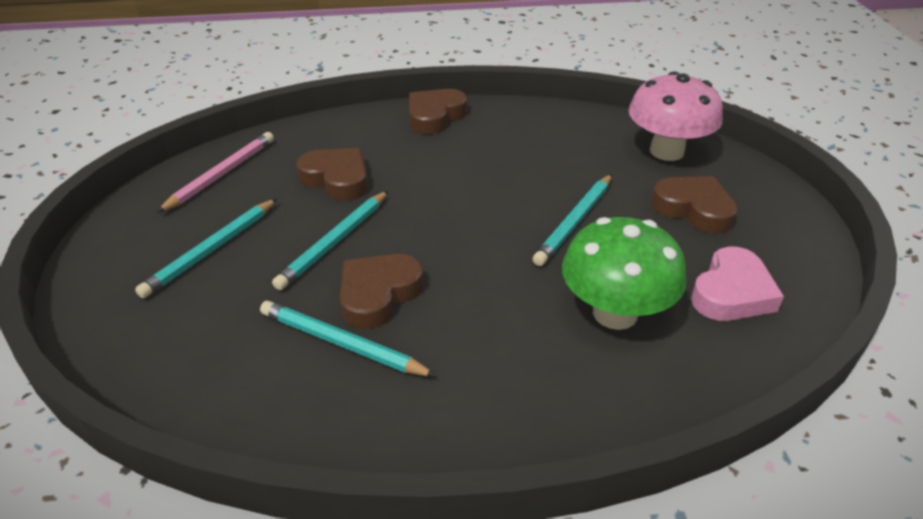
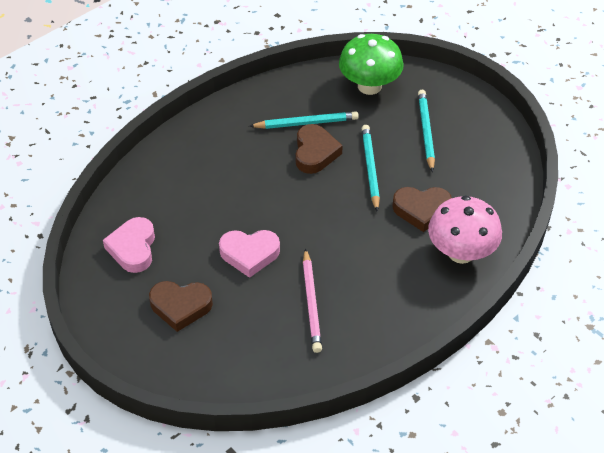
camera: 145 degrees right, 10 degrees up
(222, 174) = (492, 176): pink pencil -> pink pencil (311, 303)
(435, 116) = (425, 306): brown heart -> none
(574, 222) = (249, 254): turquoise pencil -> pink heart
(615, 313) = (189, 203): green mushroom -> green mushroom (369, 86)
(666, 151) = (227, 362): pink mushroom -> pink mushroom (461, 252)

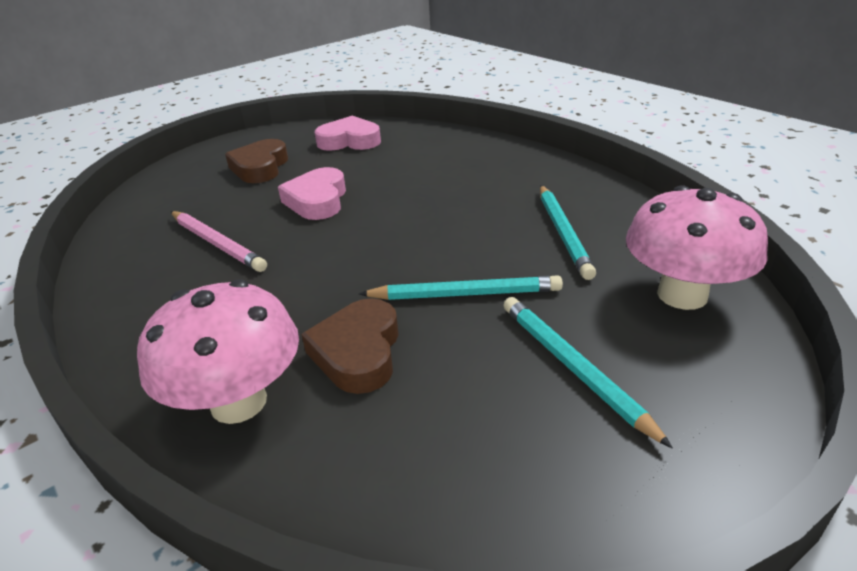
camera: 95 degrees right, 15 degrees down
(311, 303) = (217, 244): pink pencil -> pink pencil turned 135 degrees counterclockwise
(315, 152) = (498, 241): brown heart -> none
(369, 86) = (682, 295): green mushroom -> pink mushroom
(426, 131) = (573, 367): turquoise pencil -> turquoise pencil turned 120 degrees counterclockwise

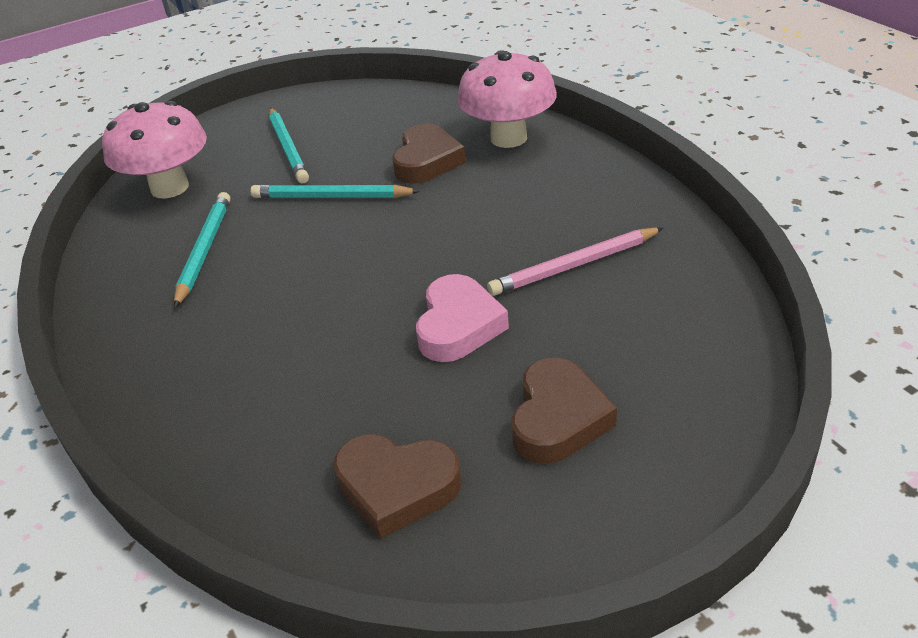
camera: 170 degrees left, 5 degrees up
(217, 244) = (573, 265): pink pencil -> pink pencil turned 75 degrees counterclockwise
(349, 141) = (397, 487): pink heart -> brown heart

